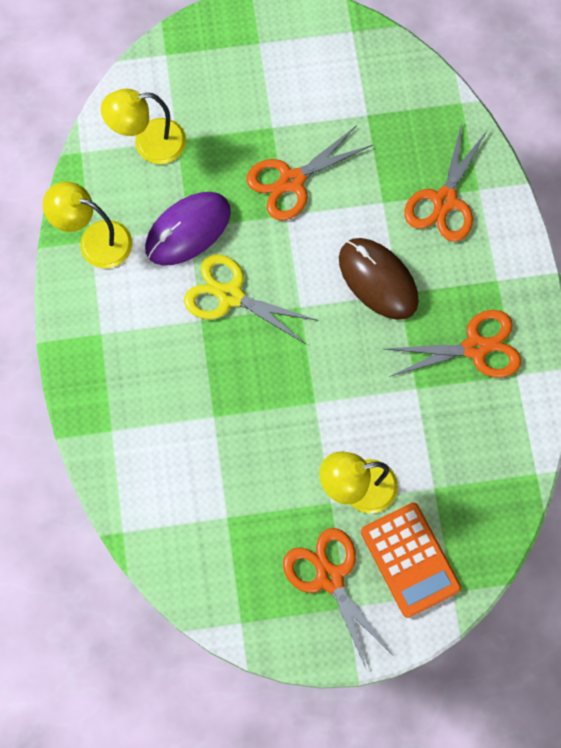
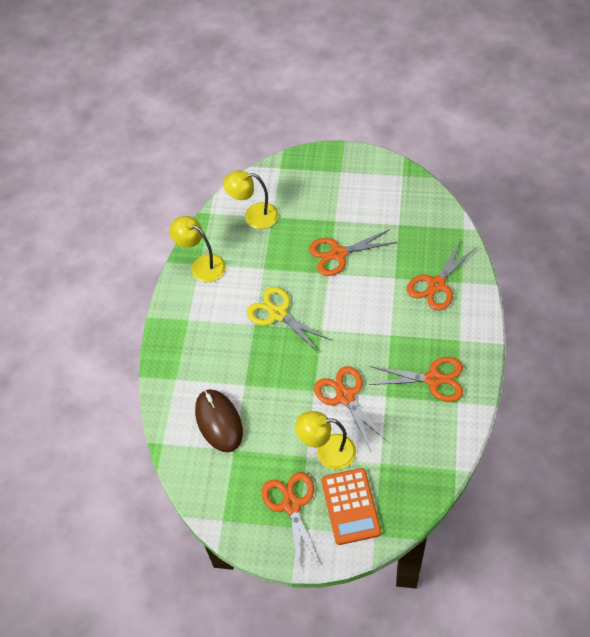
camera: 20 degrees right, 15 degrees down
(188, 230) = (262, 270): purple mouse -> none
(360, 402) = (345, 396): none -> orange scissors
(378, 280) = (378, 324): brown mouse -> brown mouse (218, 421)

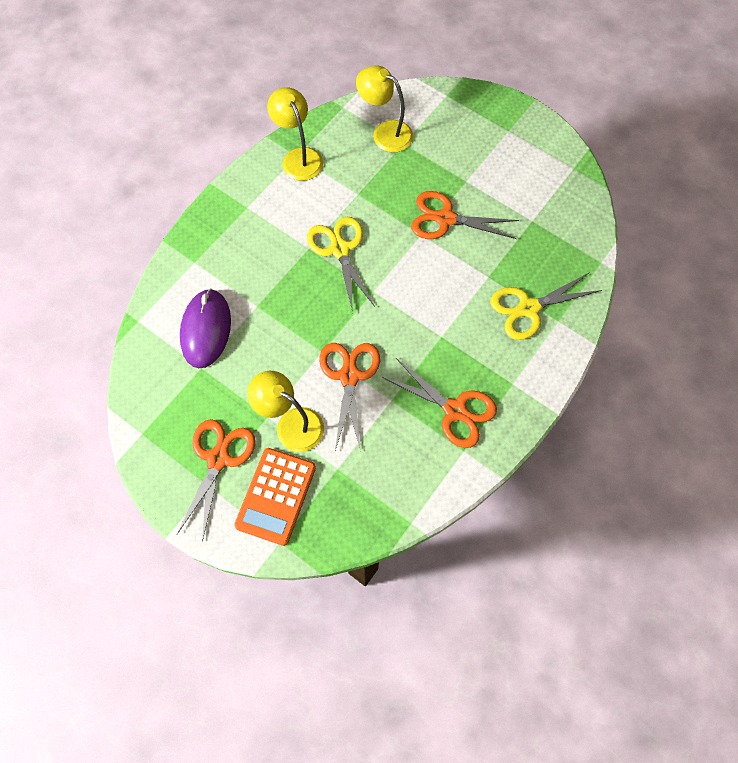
camera: 25 degrees right, 10 degrees up
(218, 421) = (206, 329): brown mouse -> purple mouse
(436, 285) = (528, 308): orange scissors -> yellow scissors

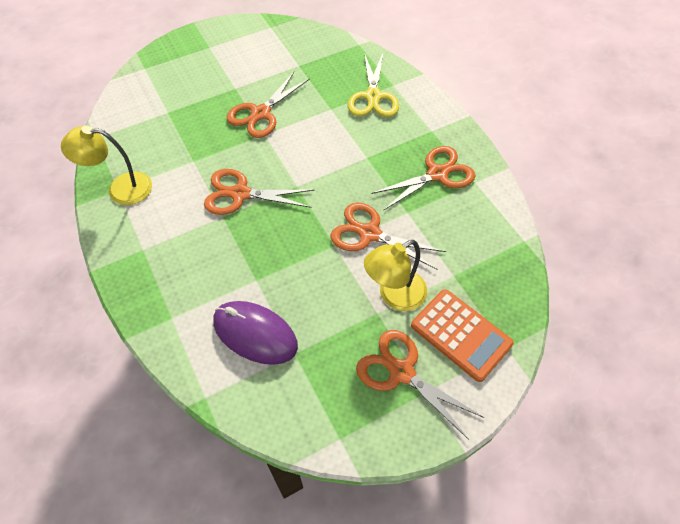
camera: 65 degrees left, 10 degrees down
(340, 249) = (240, 194): yellow scissors -> orange scissors
(385, 132) = (147, 119): yellow lamp -> none

